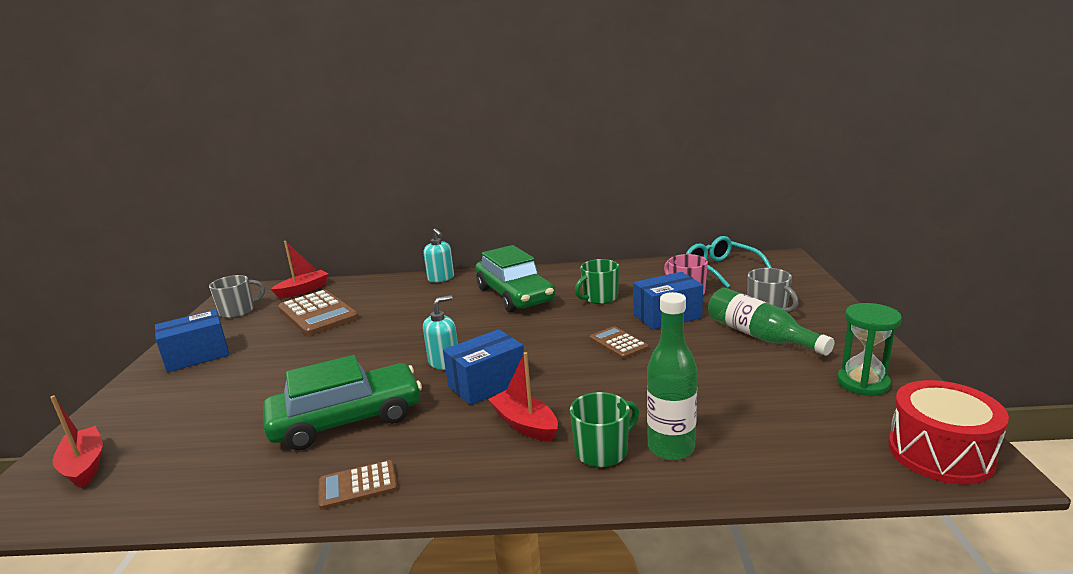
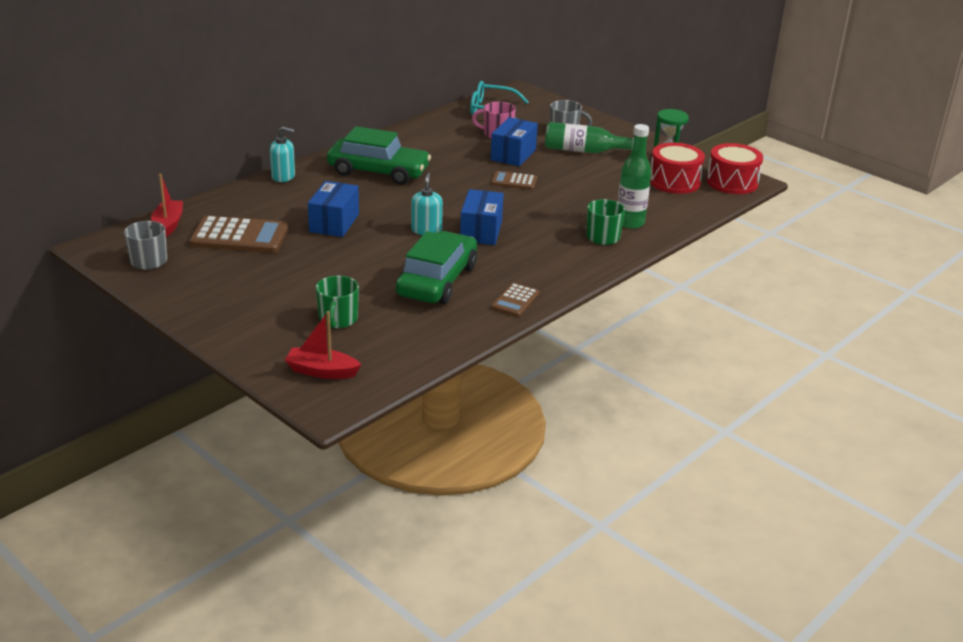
camera: 50 degrees left, 10 degrees up
(197, 356) = (213, 298): blue box -> blue box (334, 223)
(525, 424) = (544, 241): red boat -> none
(599, 298) = (446, 155): green mug -> green mug (338, 319)
(832, 415) = (674, 182): none -> red drum

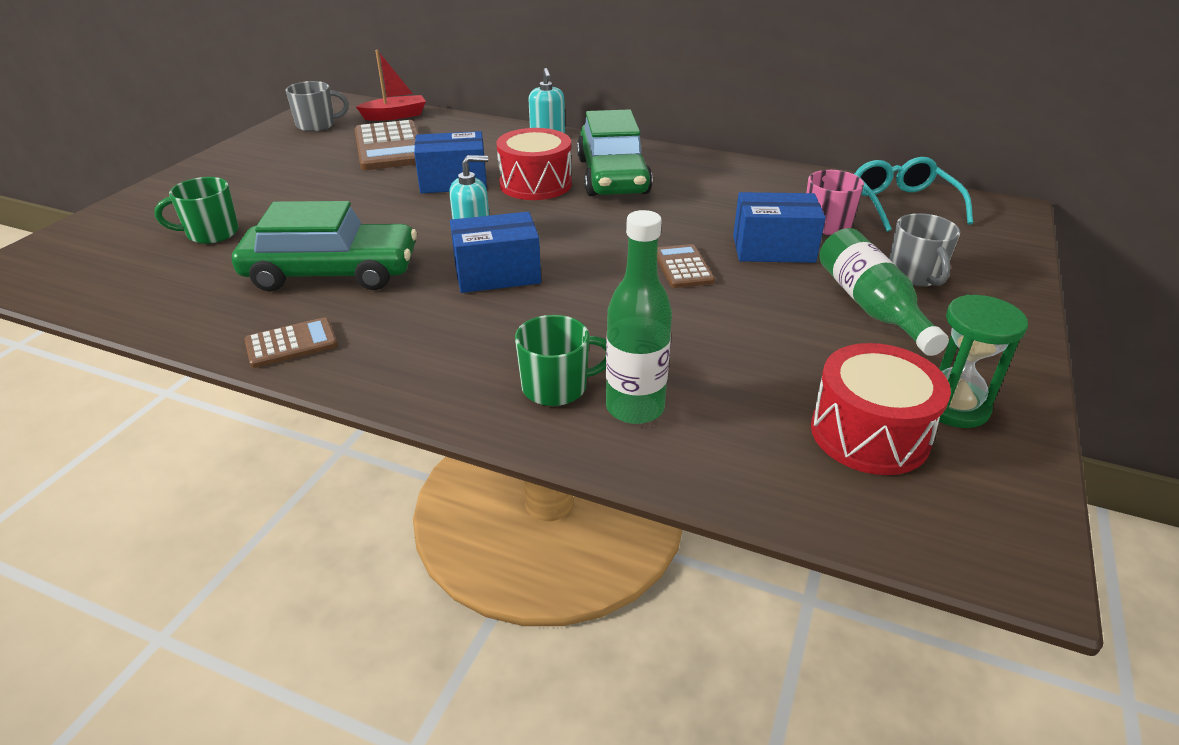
camera: 70 degrees right, 5 degrees up
(321, 371) = (86, 250): red boat -> none
(515, 300) = (291, 344): brown calculator -> brown calculator turned 150 degrees clockwise
(732, 182) = (970, 526): red drum -> red drum (535, 184)

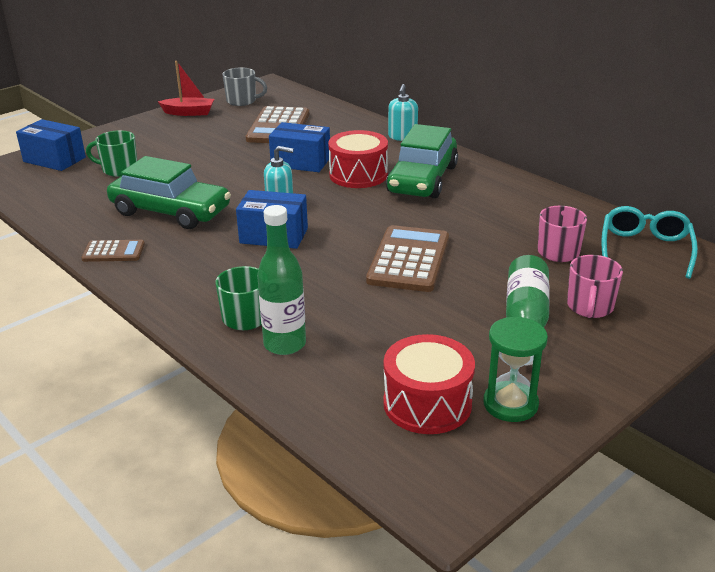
camera: 25 degrees right, 5 degrees down
(395, 116) = (302, 102): red boat -> red boat (189, 112)
(683, 267) = (409, 260): brown calculator -> brown calculator, size x1.85
(773, 249) = (493, 261): blue box -> blue box (54, 159)
(915, 275) = (590, 307): grey mug -> pink mug

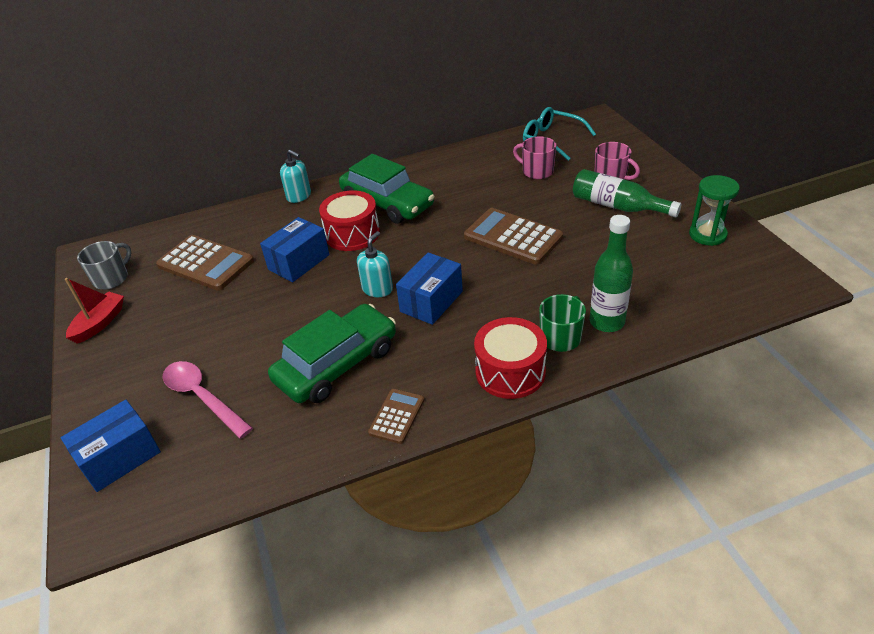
camera: 65 degrees left, 10 degrees up
(119, 169) = (202, 397): green mug -> pink spoon
(427, 404) = (699, 268): red drum -> red drum (510, 372)

